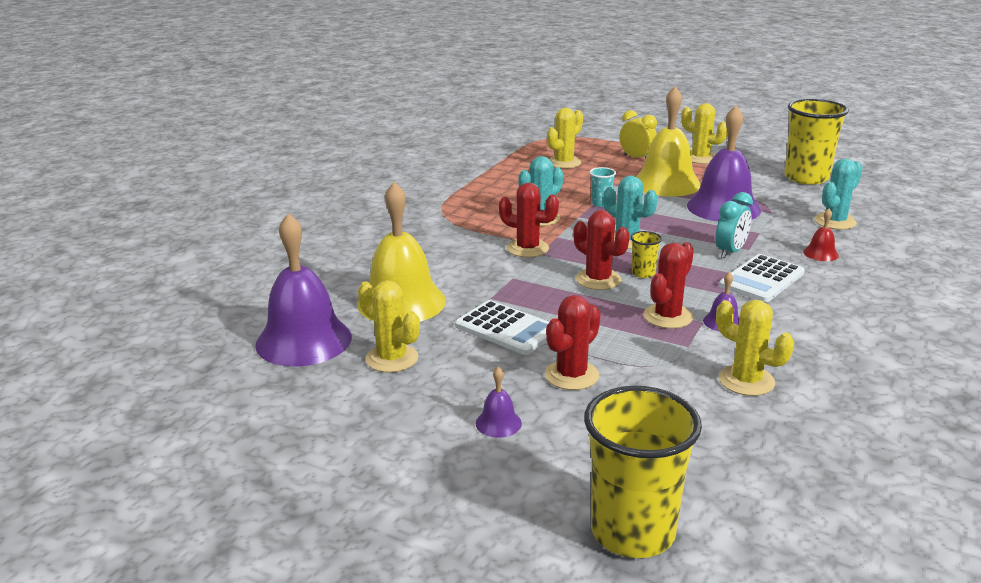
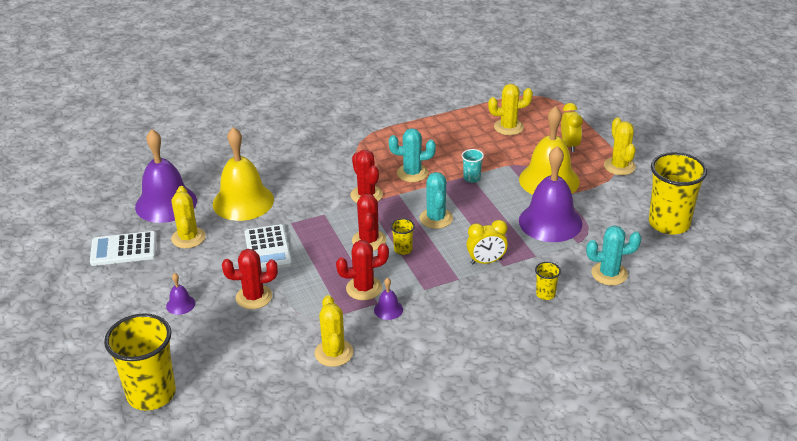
camera: 40 degrees right, 10 degrees up
(730, 252) = (486, 261): turquoise clock -> yellow clock
(762, 279) = (467, 293): white calculator -> white calculator (123, 249)
(820, 253) = (545, 294): red bell -> yellow cup

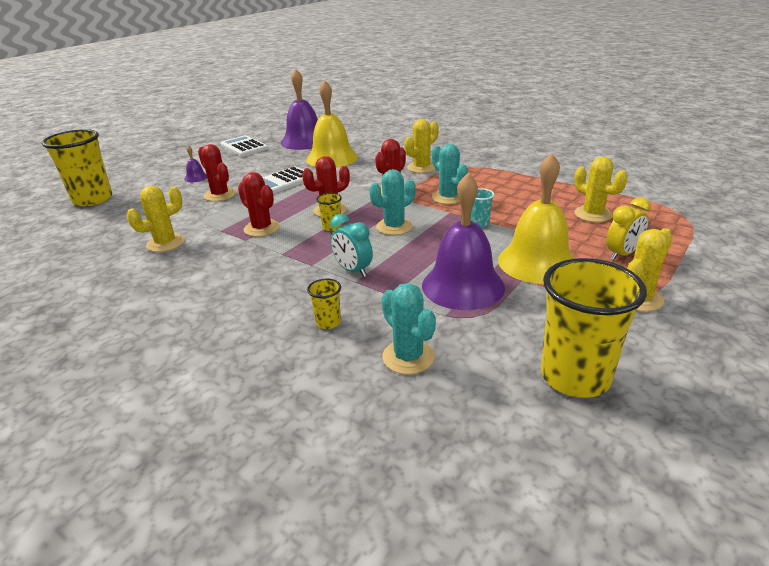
camera: 60 degrees right, 5 degrees down
(188, 238) = (273, 157): yellow cactus -> yellow cactus (421, 168)
(388, 309) = (239, 247): purple bell -> none
(486, 261) = (353, 270): yellow clock -> turquoise clock

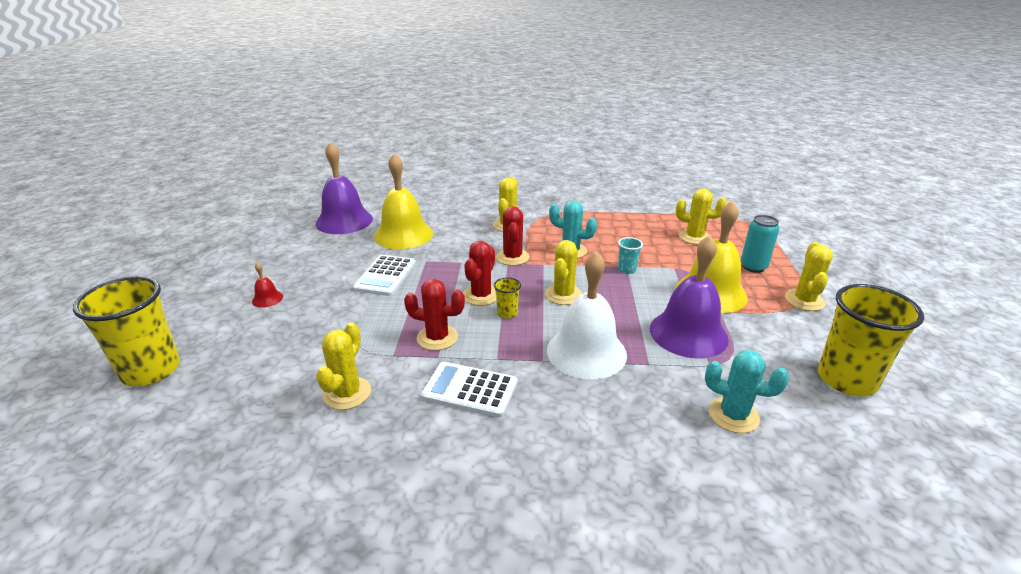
camera: 35 degrees left, 0 degrees up
(196, 177) = (267, 299): purple bell -> red bell
(220, 195) = (332, 312): red cactus -> none
(244, 147) = (277, 244): white calculator -> white calculator (470, 390)
(328, 322) = (634, 412): yellow cup -> none
(353, 270) = (586, 352): turquoise clock -> white bell
(394, 227) = (563, 295): turquoise cactus -> yellow cactus
(622, 254) = (753, 267): yellow clock -> turquoise can

